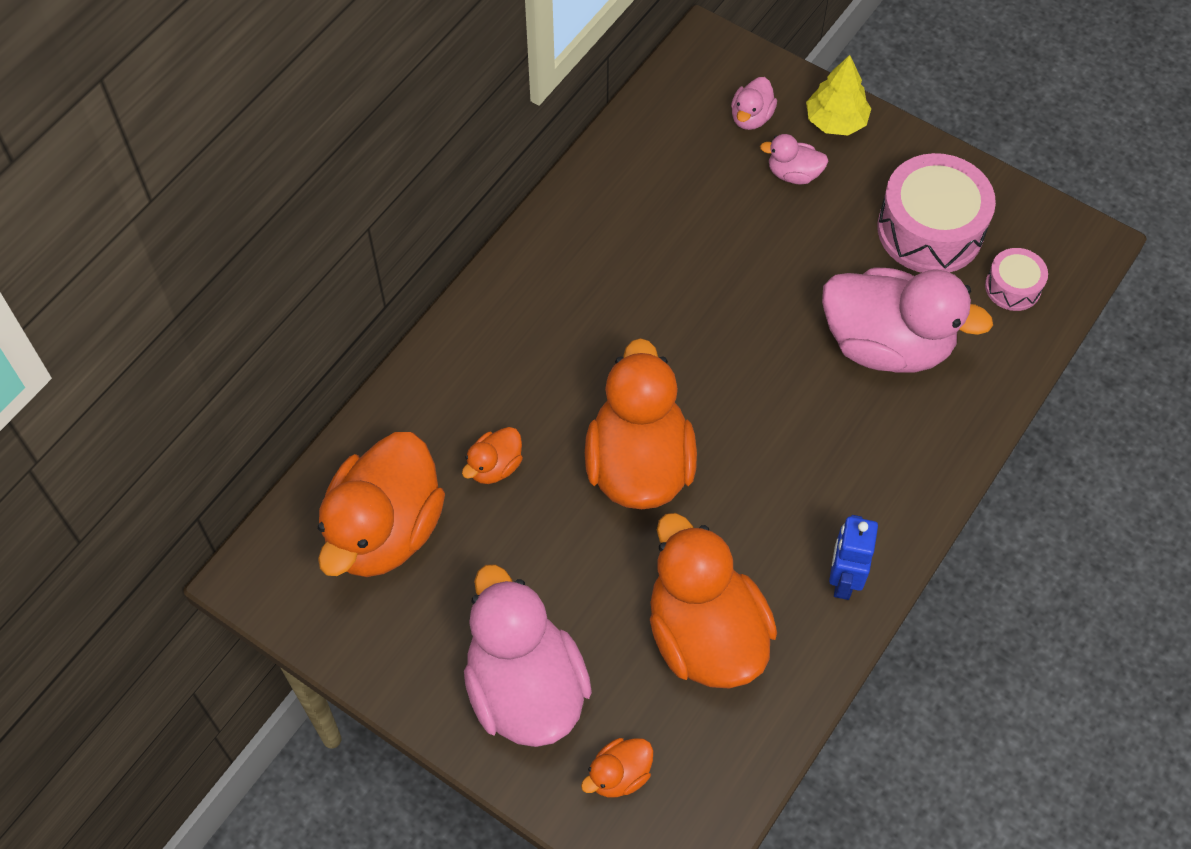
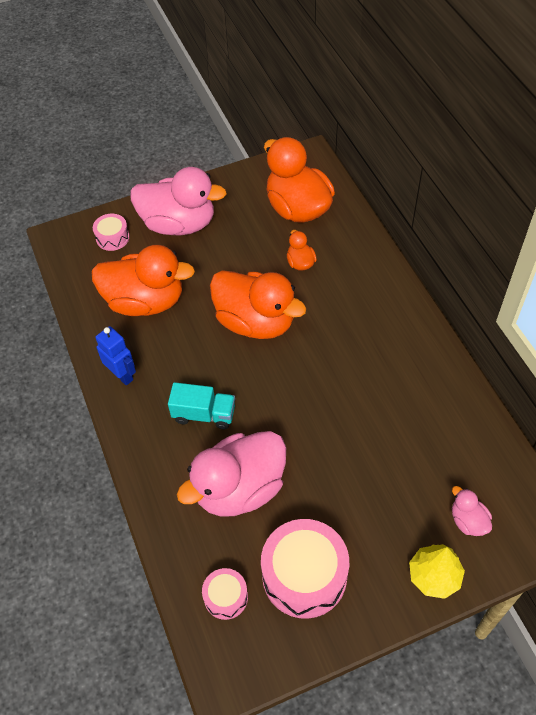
camera: 125 degrees right, 5 degrees down
(619, 775) = (112, 238): orange duck -> pink drum
(793, 174) = (403, 517): pink duck -> none
(822, 441) = (204, 414): none -> turquoise truck

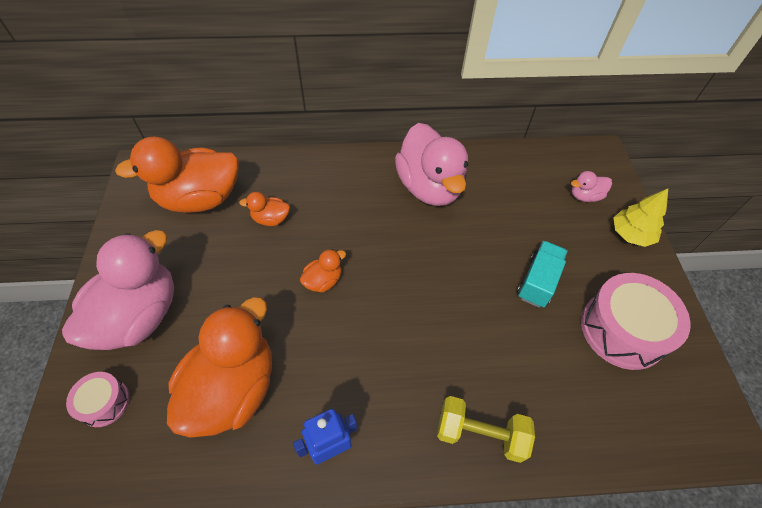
camera: 75 degrees left, 0 degrees up
(163, 471) = (480, 434): none -> yellow dumbbell
(204, 414) = (420, 367): turquoise truck -> turquoise truck (538, 281)
(226, 597) = (640, 409): pink drum -> none
(239, 489) = (520, 358): pink duck -> pink duck (429, 187)
(255, 322) = (323, 281): orange duck -> orange duck, size x0.44

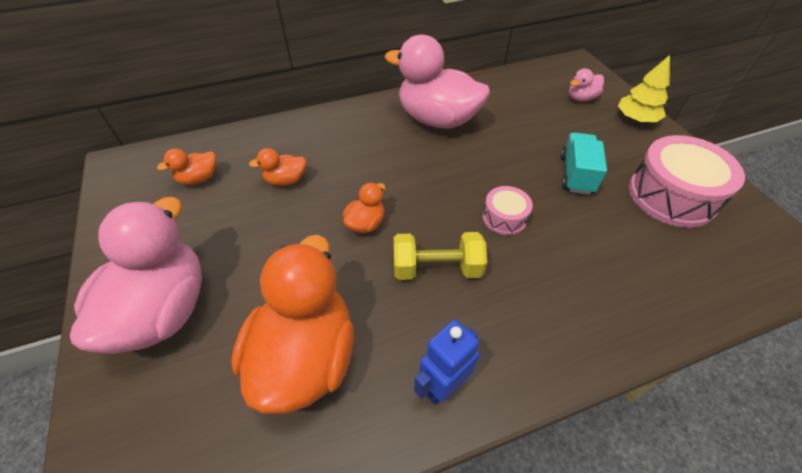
camera: 15 degrees left, 5 degrees down
(104, 402) = (146, 419): pink drum -> pink drum (504, 218)
(200, 199) = (199, 178): orange duck -> orange duck, size x0.44
(429, 187) = (437, 119): pink duck -> pink duck turned 150 degrees clockwise
(480, 434) = (591, 324): yellow dumbbell -> yellow dumbbell (437, 268)

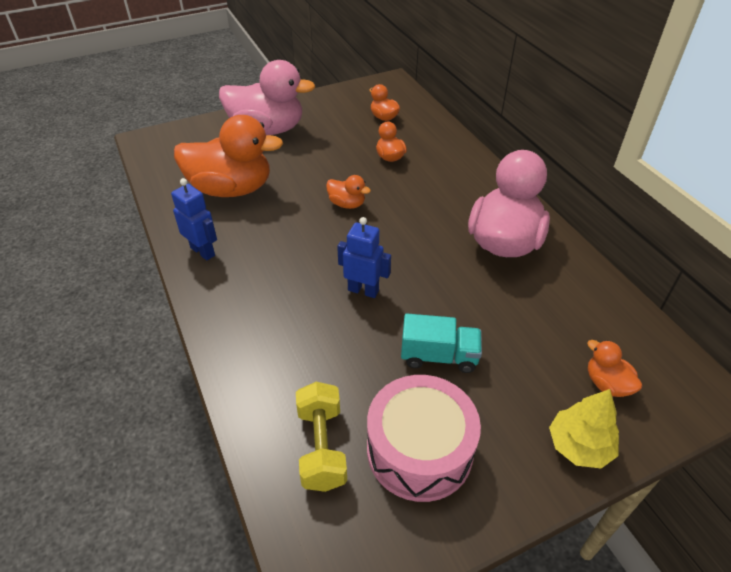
camera: 85 degrees right, 5 degrees down
(437, 268) = (302, 246): yellow dumbbell -> yellow dumbbell (321, 447)
(504, 218) = (363, 290): pink drum -> blue robot
(581, 98) = (606, 384): pink duck -> orange duck

